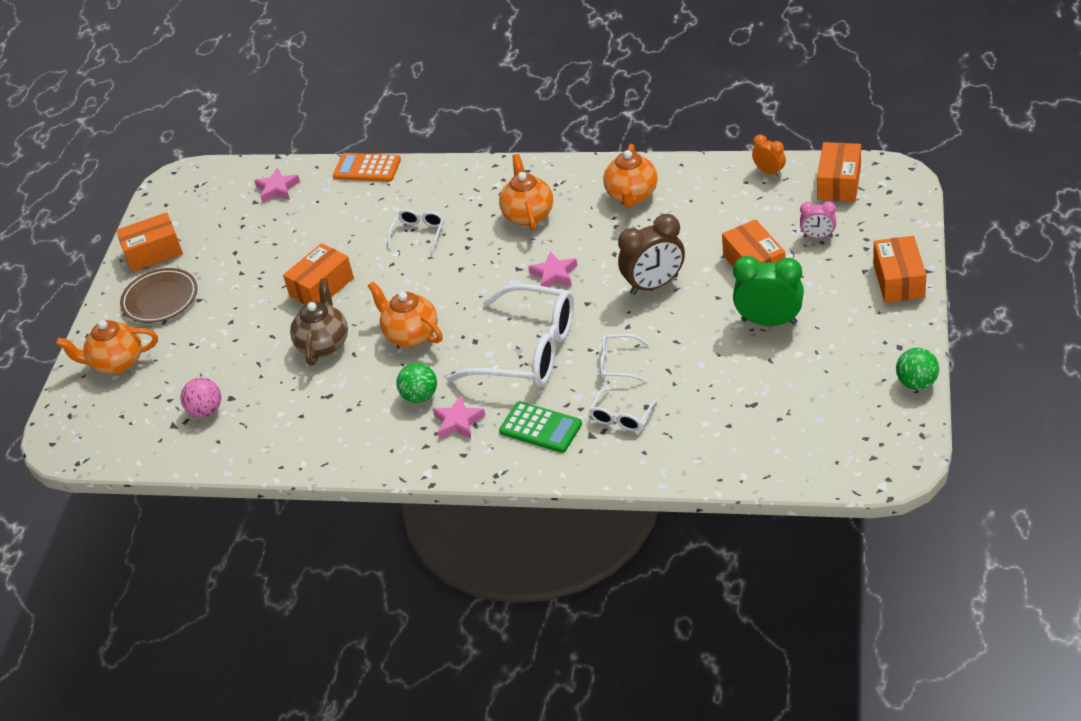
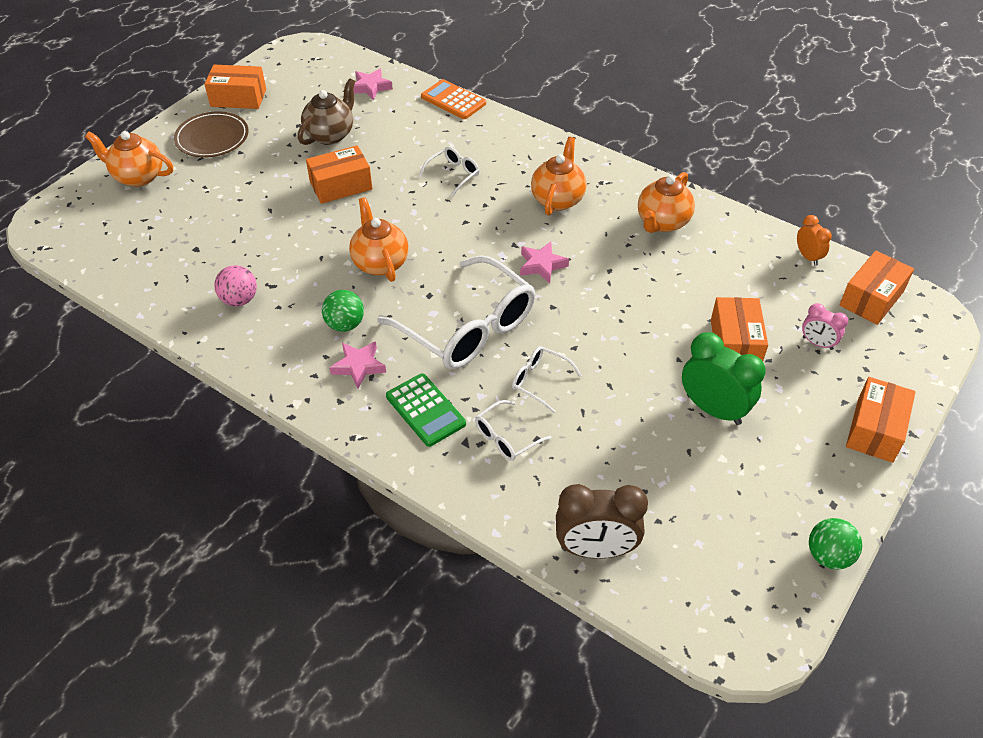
camera: 20 degrees right, 5 degrees up
(206, 410) = (168, 250): pink ball -> pink ball (239, 300)
(324, 344) = (304, 237): brown teapot -> brown teapot (330, 135)
(654, 285) = (626, 318): brown clock -> brown clock (595, 549)

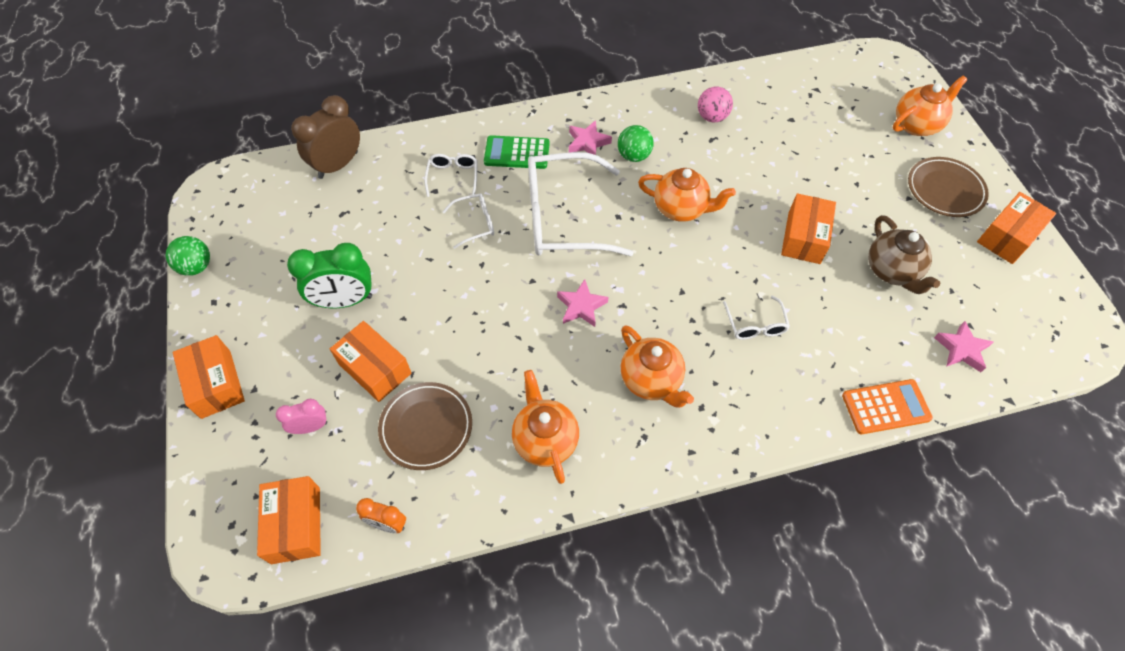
camera: 130 degrees right, 10 degrees up
(733, 283) = (426, 427): none -> brown plate

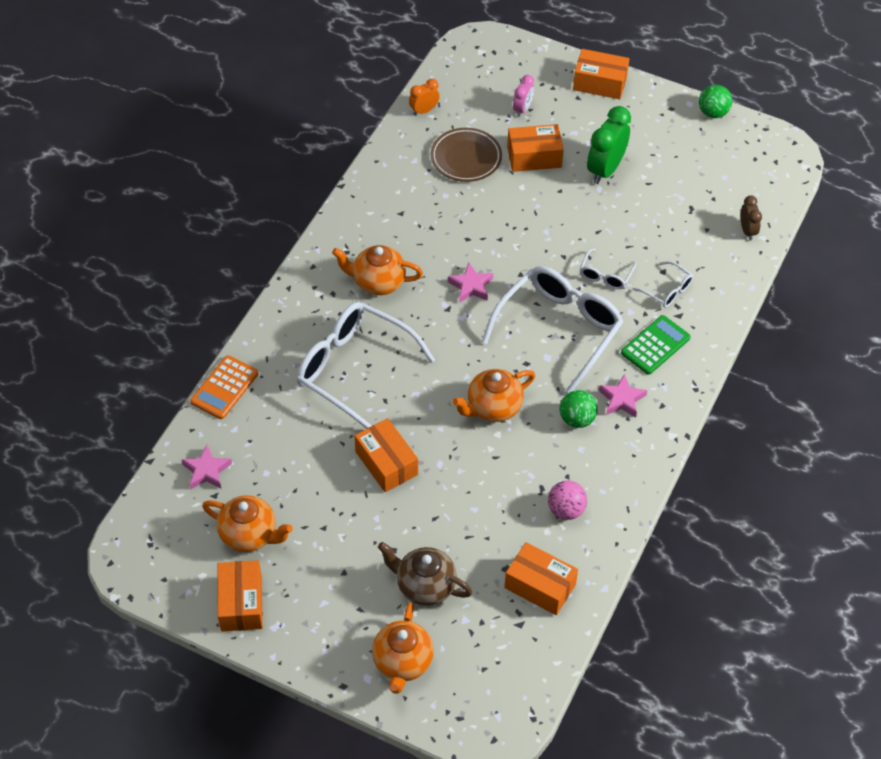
camera: 130 degrees right, 5 degrees down
(296, 525) = (465, 75): orange box -> orange box (540, 586)
(338, 165) = (747, 231): brown clock -> brown clock, size x0.55
(545, 440) = (397, 205): orange teapot -> orange teapot (249, 535)
(755, 325) = (353, 369): white glasses -> white glasses, size x2.24
(892, 271) = (301, 491): brown teapot -> brown teapot (424, 586)
(945, 190) = (323, 608): brown plate -> none

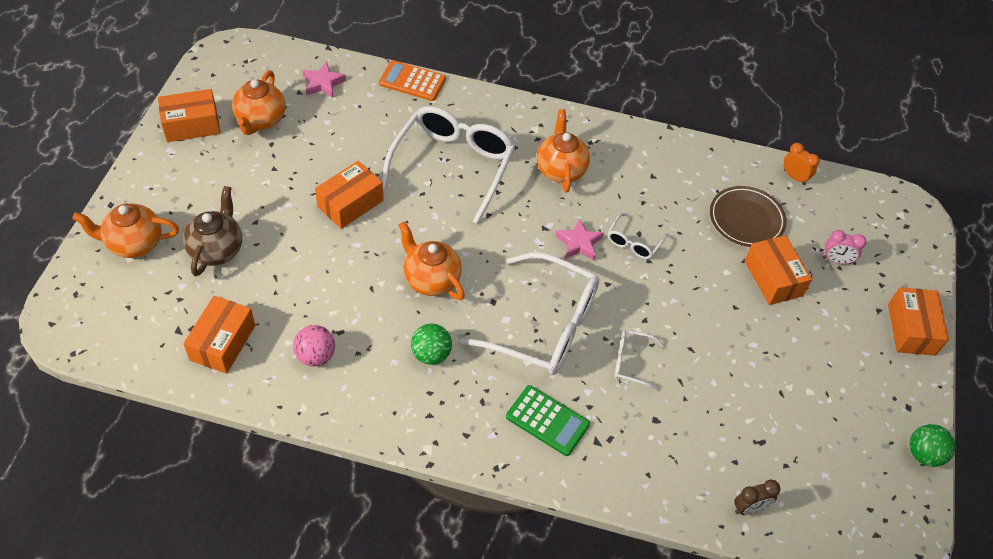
camera: 75 degrees right, 0 degrees up
(605, 169) = (783, 347): green clock -> none
(622, 399) = (466, 394): pink star -> none
(667, 290) = (629, 426): white glasses -> white glasses (633, 243)

